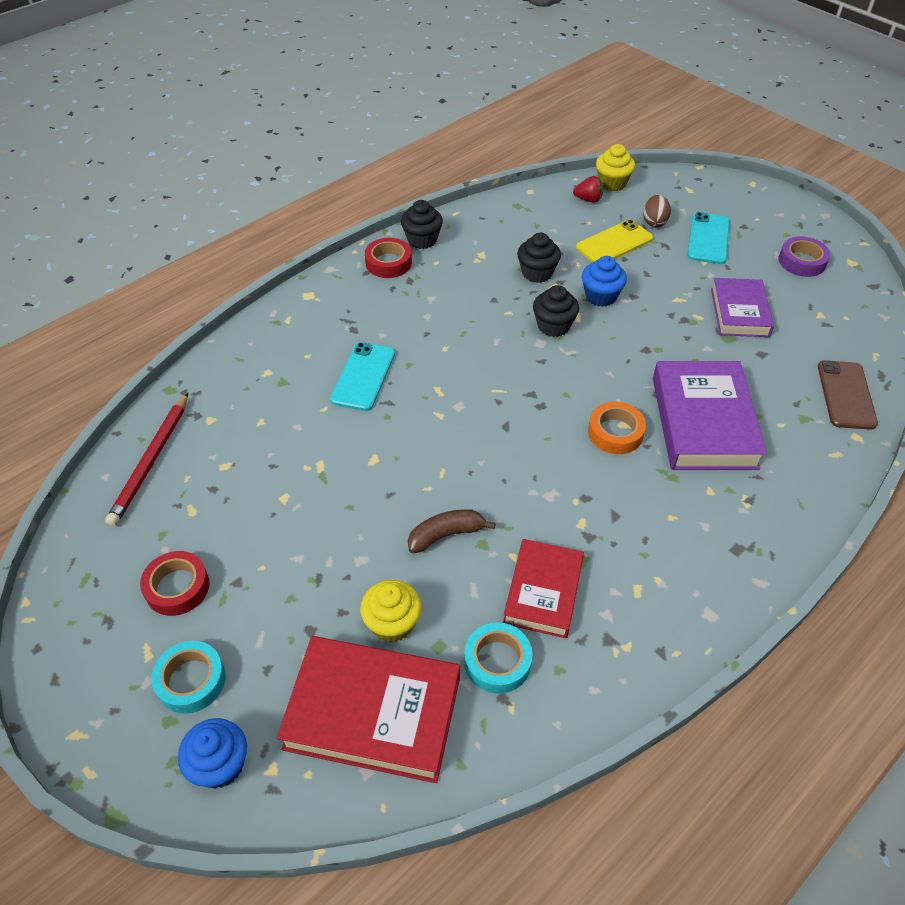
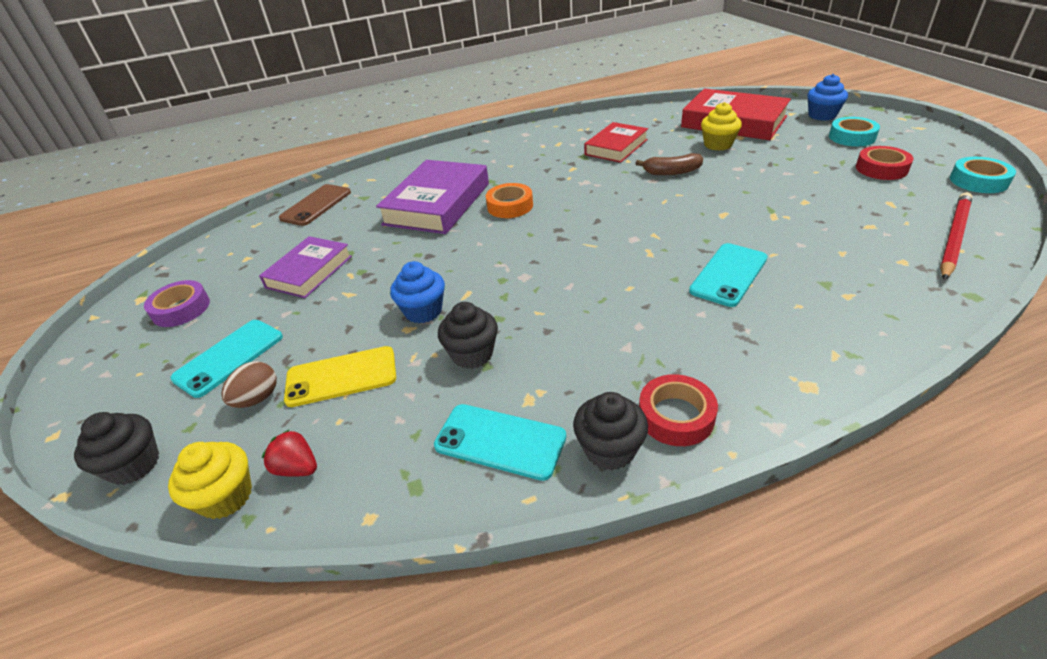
camera: 155 degrees left, 10 degrees down
(485, 231) = (500, 441): none -> turquoise phone
(497, 661) = (656, 130): turquoise tape -> turquoise tape (978, 181)
(553, 326) = (499, 289): black cupcake -> black cupcake (134, 465)

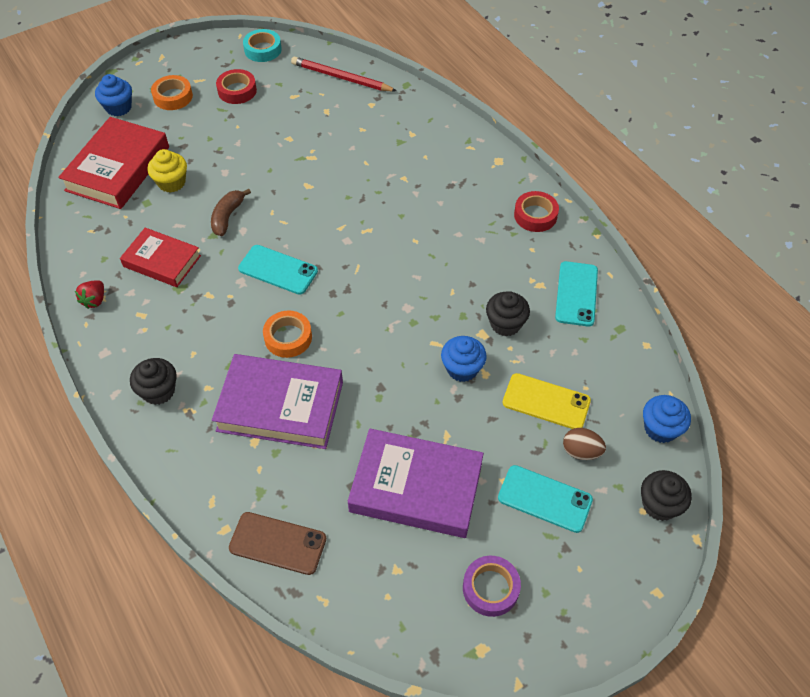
camera: 105 degrees left, 15 degrees up
(226, 496) = (660, 428): yellow cupcake -> blue cupcake
(297, 468) = (628, 396): red strawberry -> red strawberry (94, 300)
(309, 272) = (416, 487): purple book -> purple book, size x1.57
(341, 377) = (546, 401): yellow phone -> yellow phone turned 45 degrees counterclockwise
(609, 449) = (567, 243): black cupcake -> black cupcake (159, 391)
(671, 172) = (227, 217): brown banana -> brown banana turned 150 degrees counterclockwise
(729, 275) = (394, 187): turquoise phone -> turquoise phone (278, 270)
(852, 137) = (173, 97): turquoise tape -> orange tape

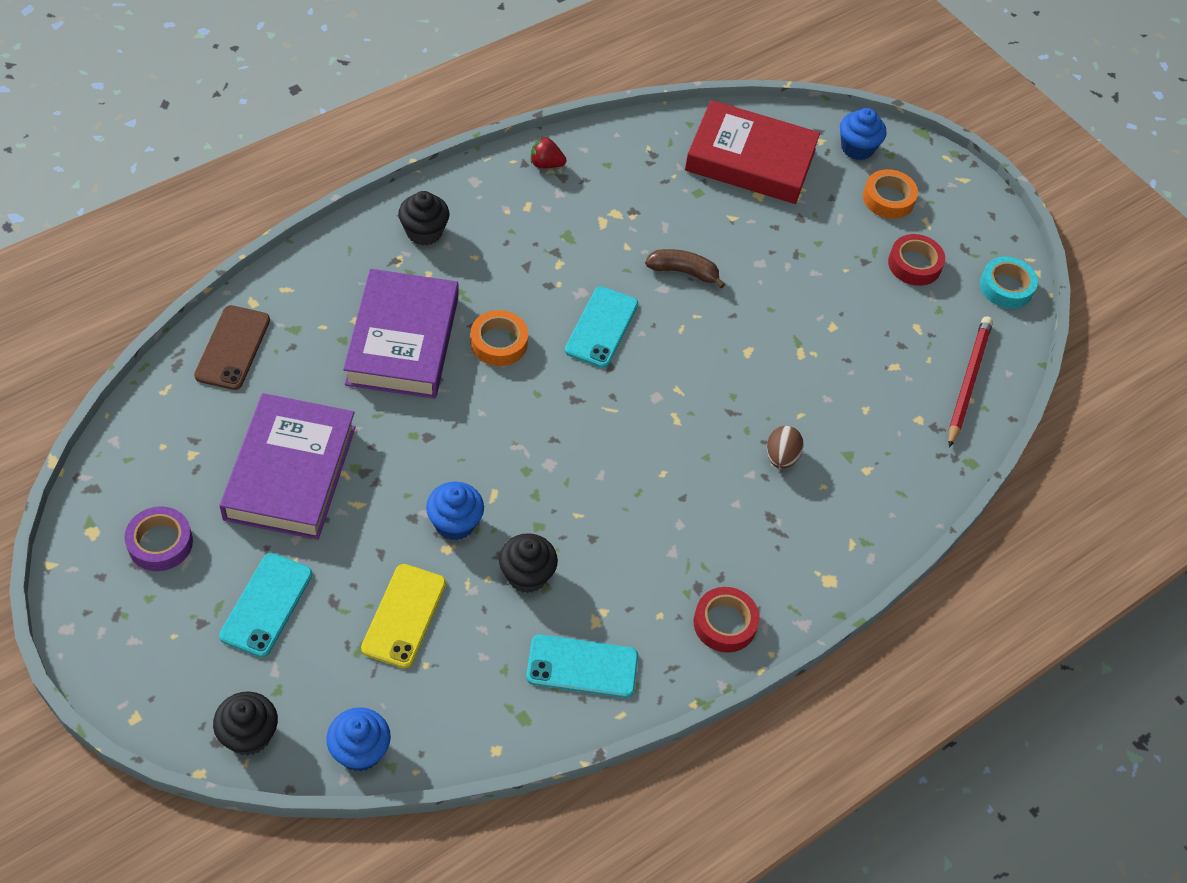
camera: 80 degrees right, 0 degrees up
(162, 261) = (607, 216): red book -> none
(171, 182) = (734, 212): yellow cupcake -> none
(581, 451) = (329, 651): brown egg -> brown egg (781, 457)

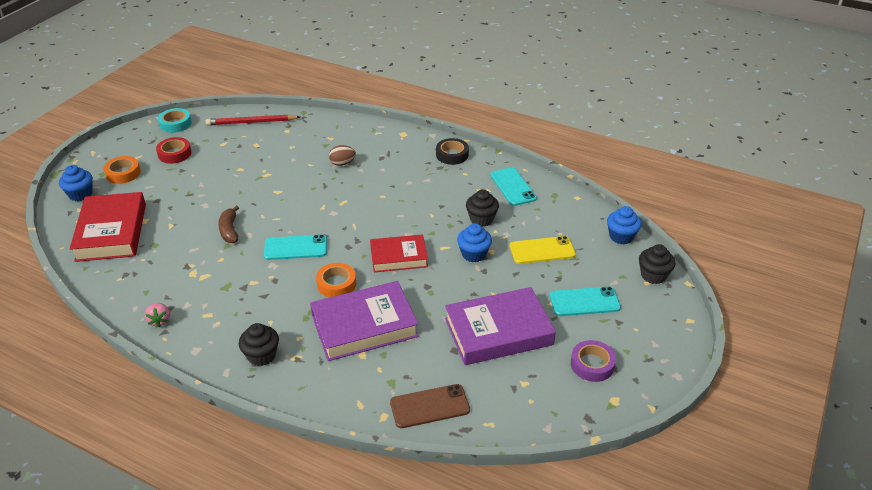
camera: 110 degrees left, 15 degrees down
(508, 431) = (398, 257): none -> red book
(546, 164) = (160, 321): red strawberry -> pink strawberry
(724, 623) = (452, 155): red tape -> black tape

